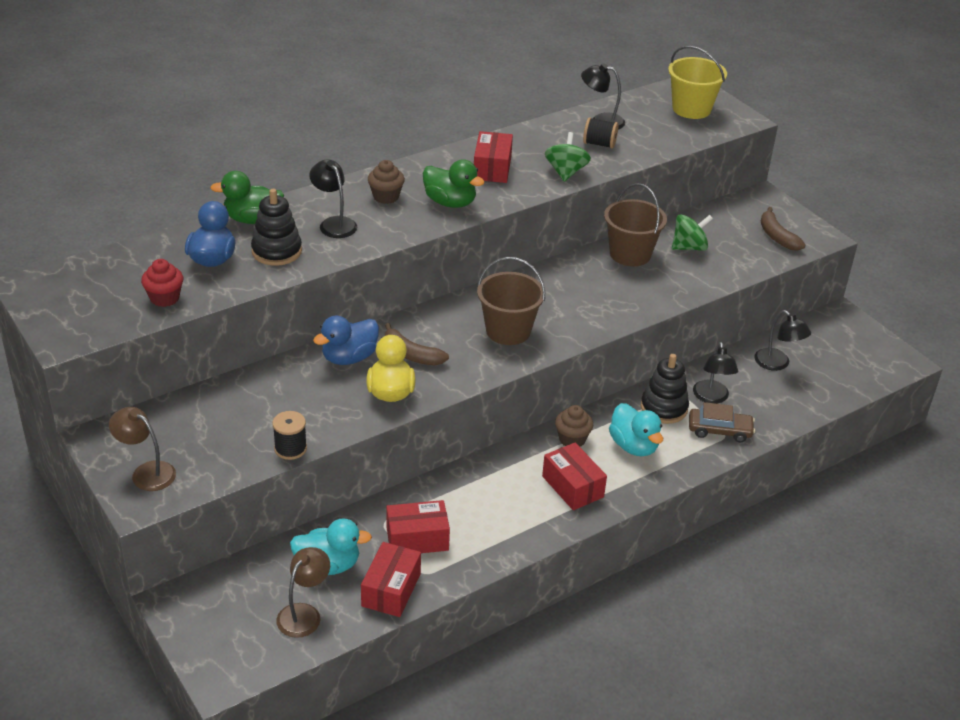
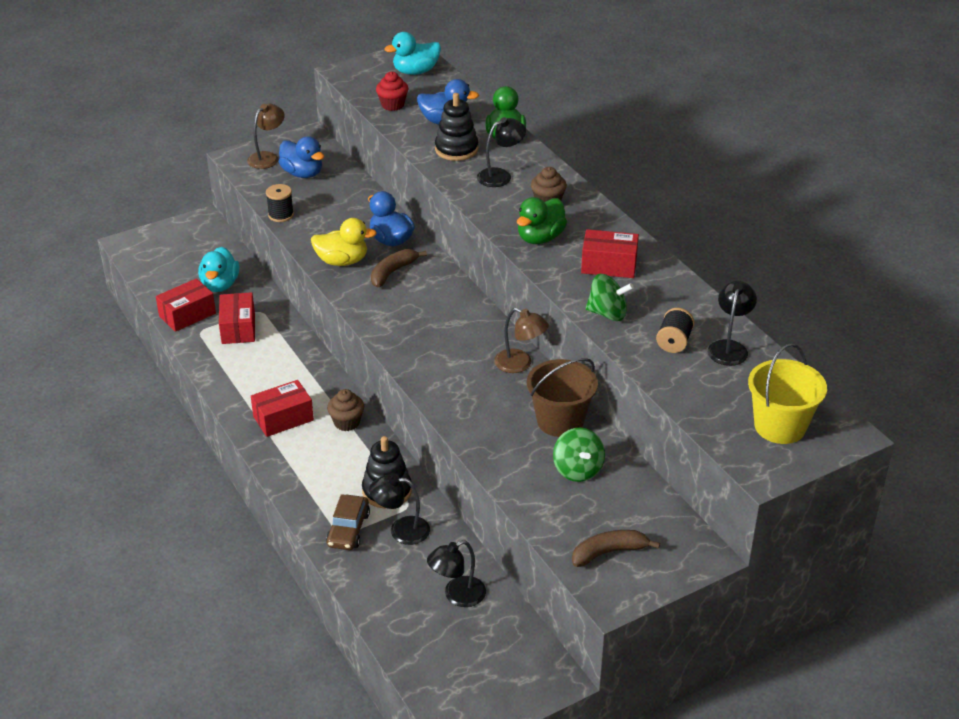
camera: 95 degrees right, 0 degrees up
(194, 436) = (302, 173): none -> blue duck
(304, 613) = (175, 275): brown lamp -> brown lamp (520, 364)
(391, 590) = (187, 315): red box -> red box turned 60 degrees counterclockwise
(508, 331) = (424, 328): brown bucket -> none
(633, 446) = (332, 463): turquoise duck -> turquoise duck (415, 72)

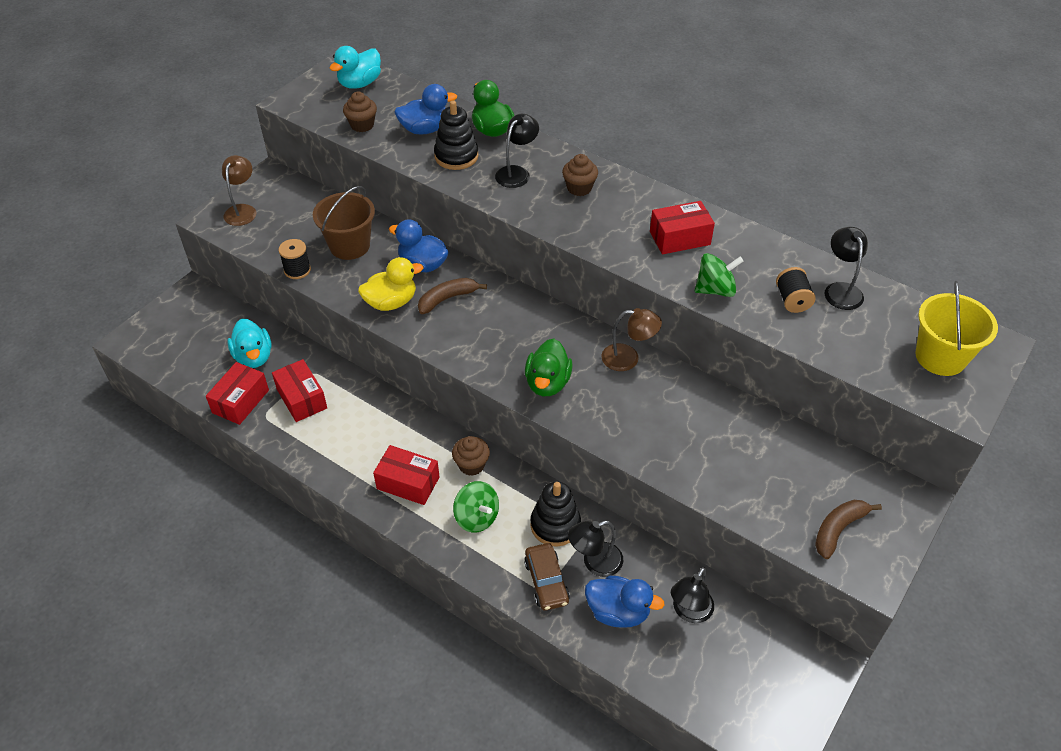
camera: 25 degrees left, 10 degrees up
(283, 418) = (408, 483): red box -> red box turned 75 degrees clockwise
(302, 173) = (290, 218): blue duck -> blue duck (618, 612)
(392, 105) = (362, 125): red cupcake -> brown cupcake
(392, 272) = (447, 299): brown banana -> brown banana turned 45 degrees clockwise
(540, 238) = (599, 228): green duck -> green duck (547, 383)
(560, 421) = (703, 405): brown bucket -> brown bucket (349, 246)
(577, 470) = (753, 452): green spinning top -> green spinning top (477, 517)

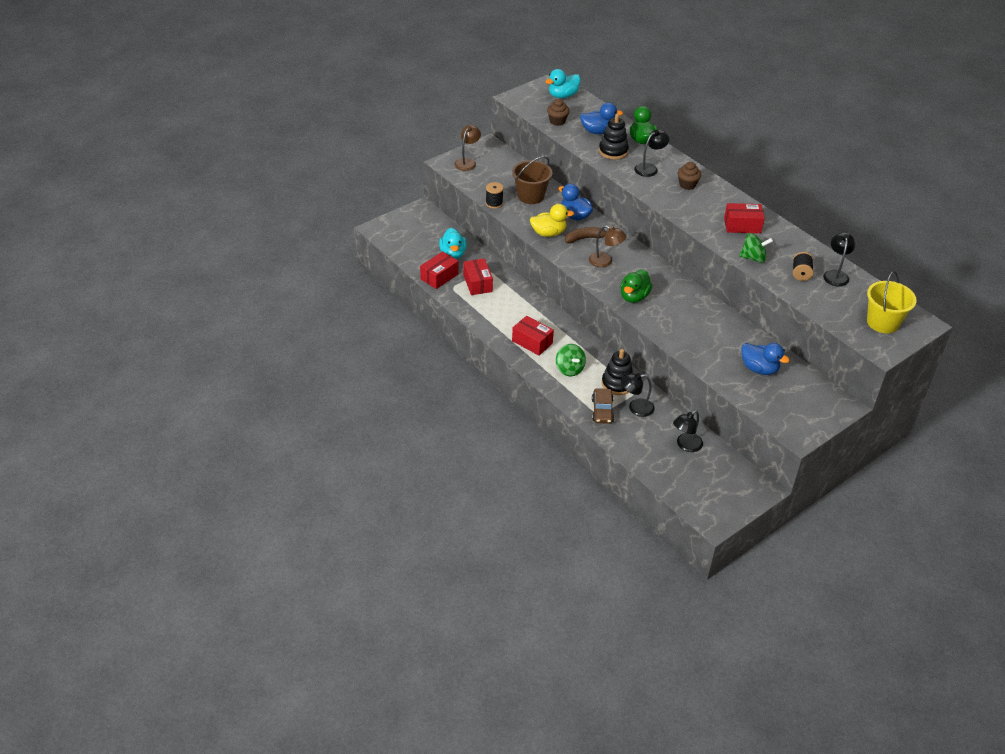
camera: 15 degrees right, 5 degrees down
(471, 465) = (574, 341): brown cupcake -> none
(618, 612) = (641, 435): blue duck -> blue duck (759, 369)
(628, 358) = (690, 294): brown lamp -> brown lamp (605, 261)
(838, 529) = (788, 409): brown banana -> none

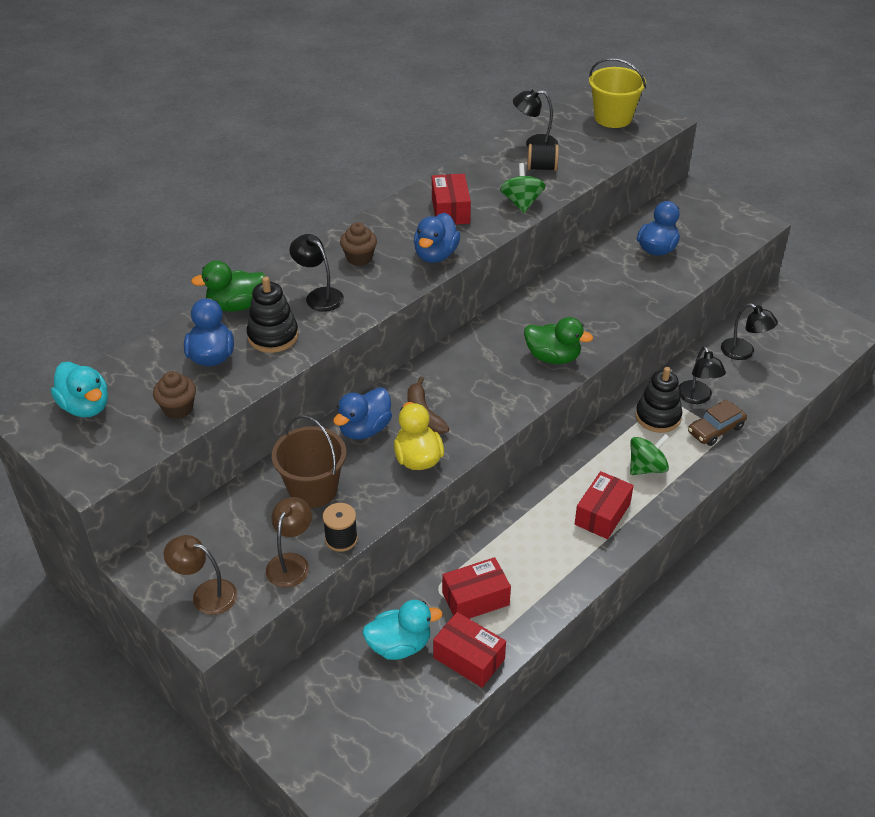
camera: 95 degrees left, 0 degrees up
(602, 410) = (715, 430): brown car -> brown car turned 150 degrees clockwise
(605, 261) = (477, 389): brown lamp -> brown lamp (291, 562)
(690, 215) = (435, 255): none -> blue duck

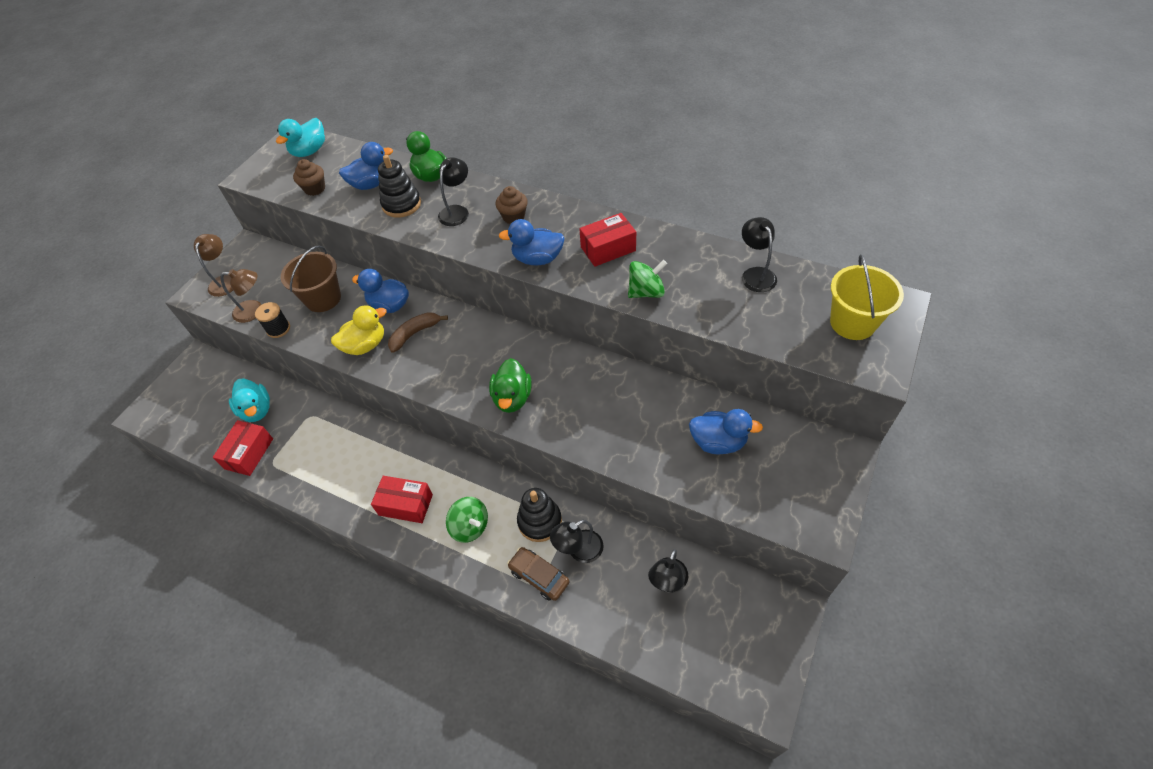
camera: 75 degrees right, 10 degrees up
(475, 599) = (303, 442): red box -> none
(542, 168) = (715, 291): black spool -> none

